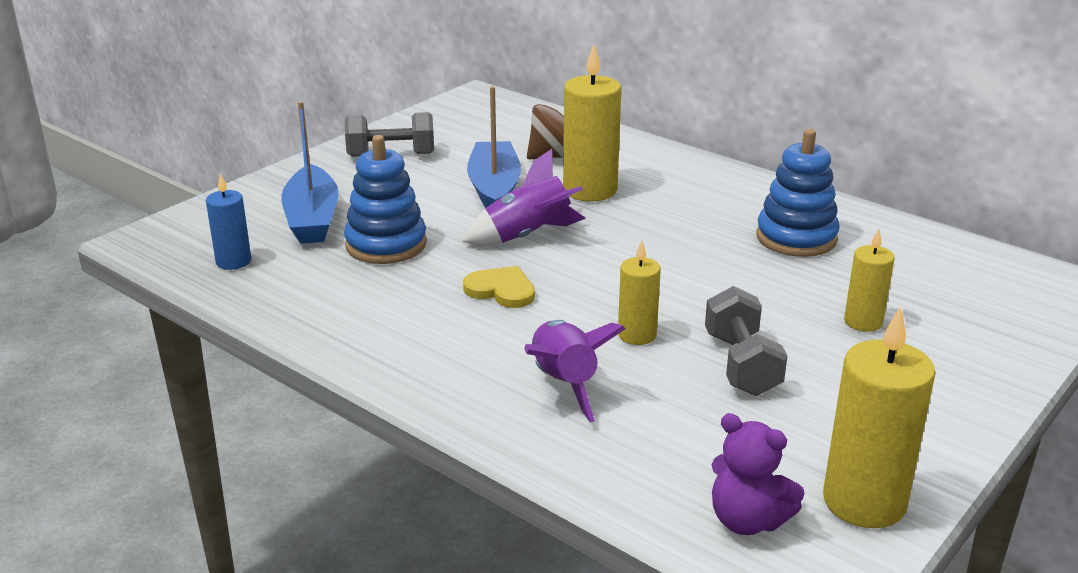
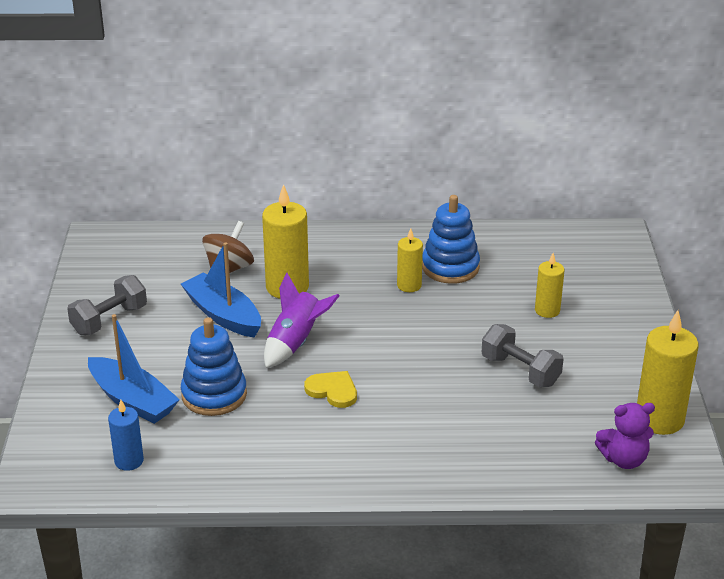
camera: 40 degrees left, 5 degrees up
(501, 290) = (333, 390): yellow heart -> yellow heart turned 45 degrees clockwise
(563, 384) = (448, 433): purple rocket -> none
(637, 335) = (446, 381): yellow candle -> yellow candle (409, 285)

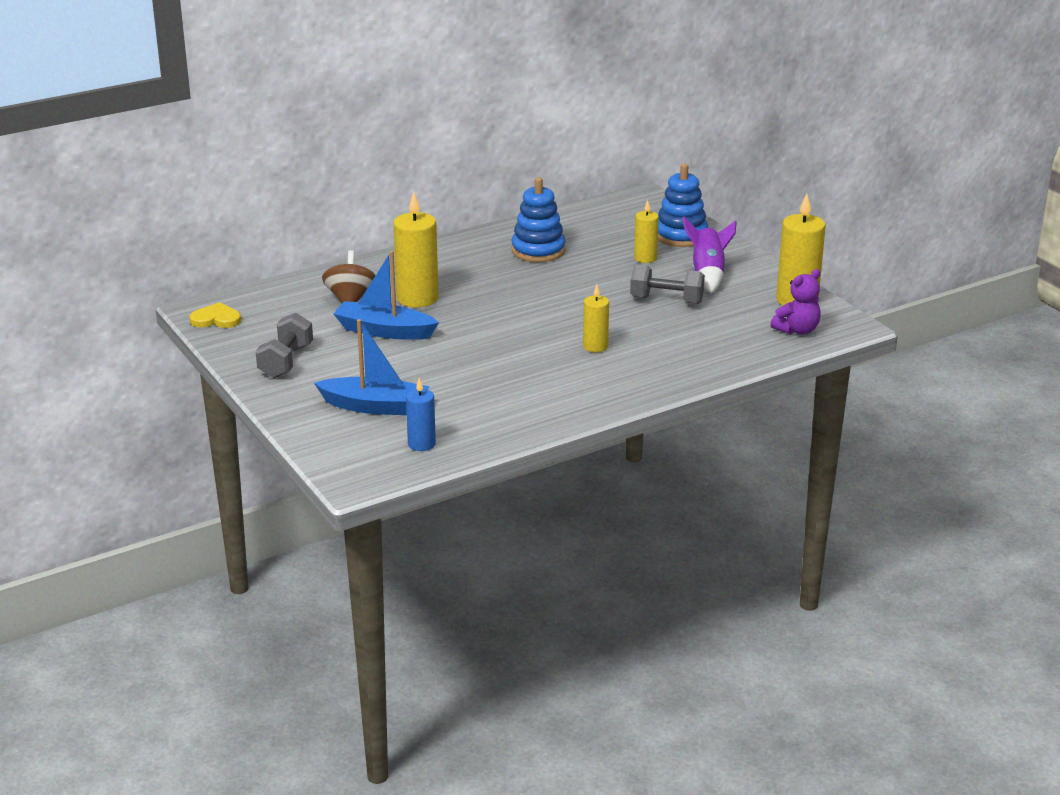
camera: 30 degrees left, 5 degrees down
(214, 395) = (441, 383): blue stacking toy -> blue stacking toy (681, 236)
(295, 343) = (469, 332): purple rocket -> purple rocket (707, 275)
(333, 390) = (536, 353): yellow heart -> yellow heart (216, 319)
(409, 285) = (518, 271): yellow candle -> yellow candle (595, 346)

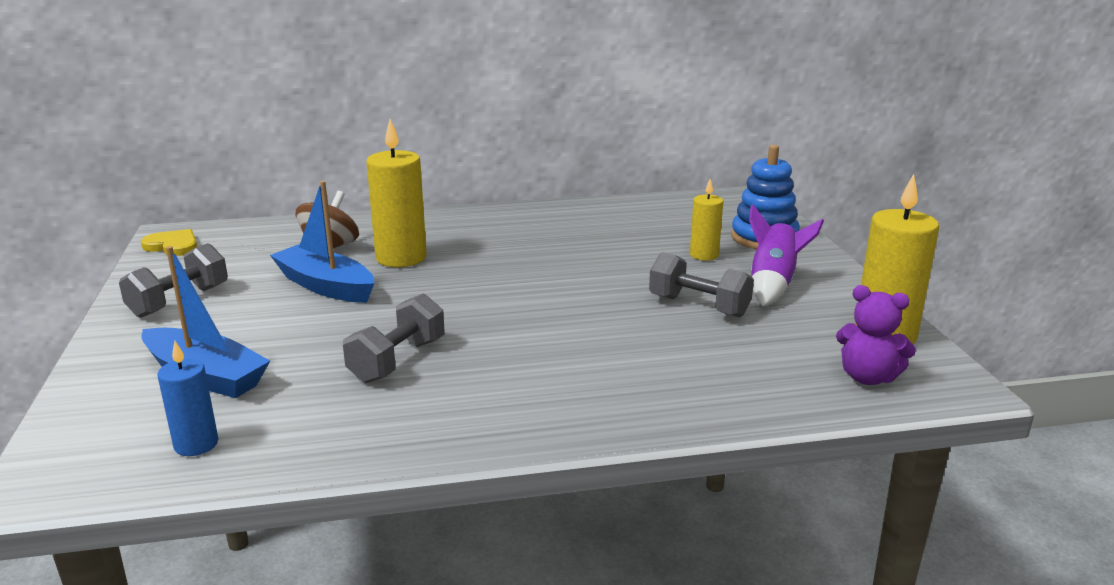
camera: 20 degrees right, 5 degrees down
(494, 373) = (397, 361): none -> grey dumbbell
(538, 250) = (583, 230): blue stacking toy -> none
(595, 346) = (560, 349): yellow candle -> none
(797, 330) = (867, 377): purple teddy bear -> purple teddy bear turned 45 degrees clockwise

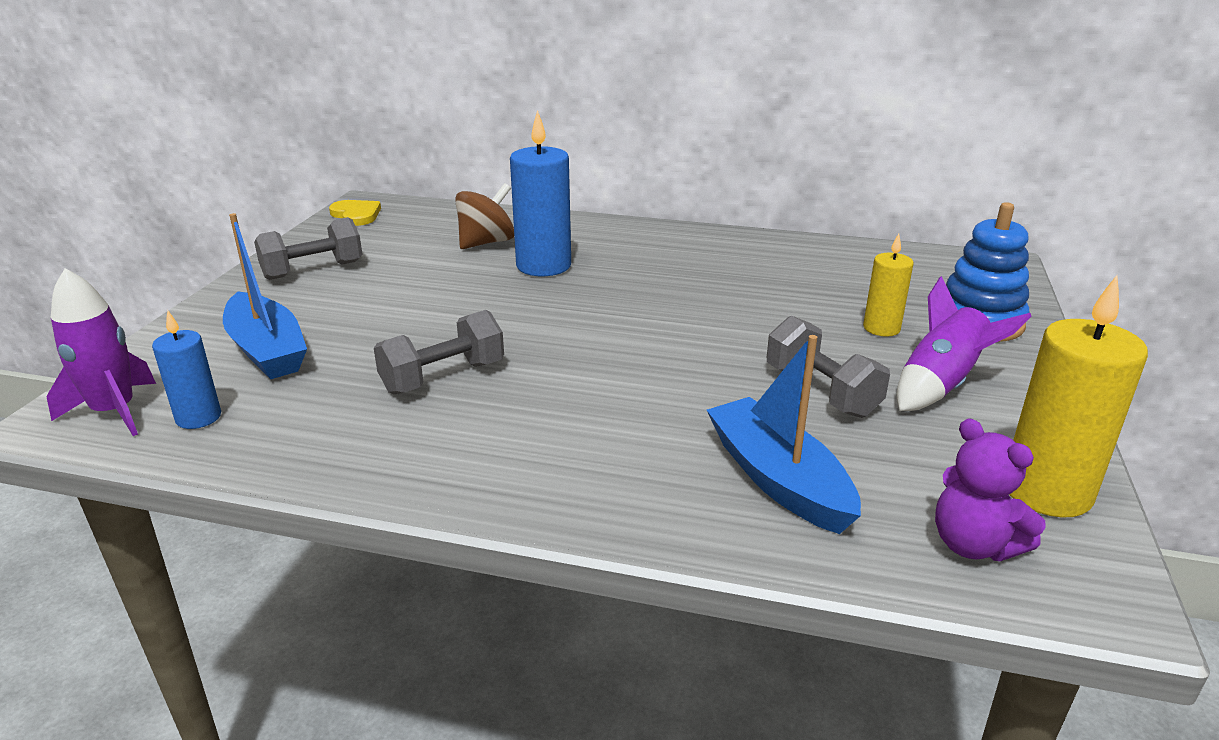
camera: 25 degrees right, 5 degrees up
(100, 461) = (114, 412): none -> purple rocket
(326, 286) = (448, 282): blue boat -> blue boat (778, 479)
(401, 258) = (543, 266): yellow candle -> blue candle

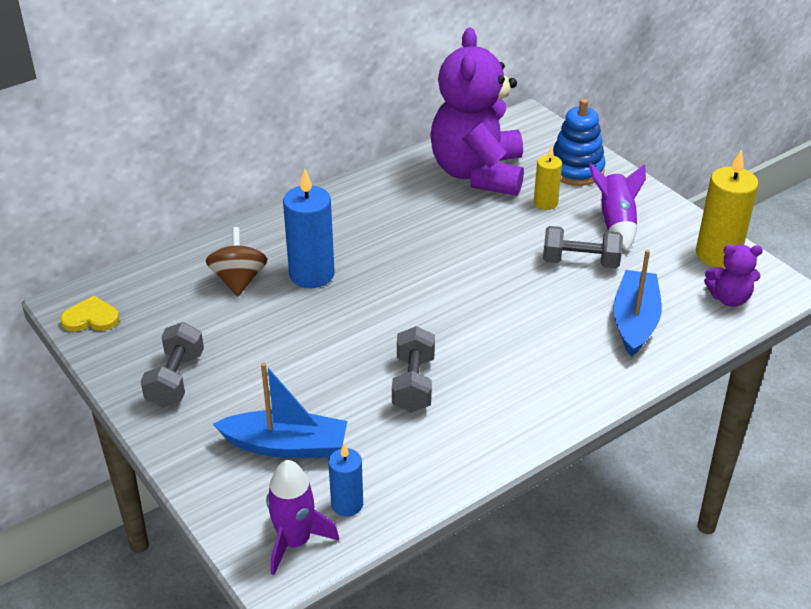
camera: 50 degrees left, 10 degrees up
(778, 479) = (635, 321): blue boat -> blue boat turned 90 degrees clockwise
(849, 276) = (478, 174): none -> purple teddy bear

